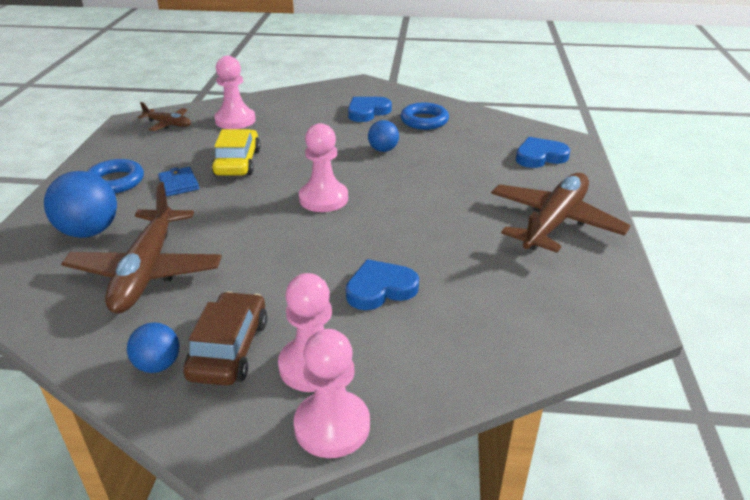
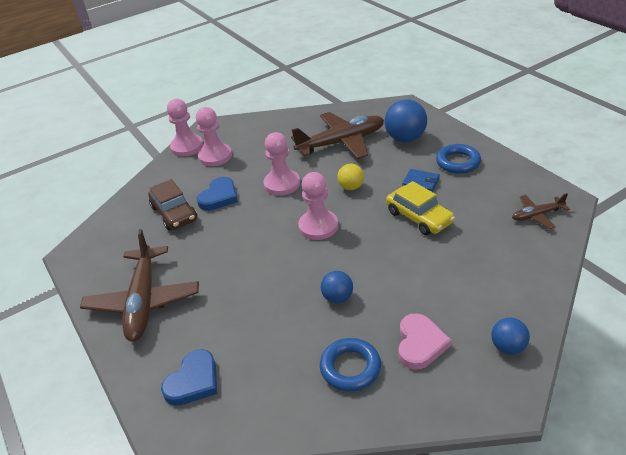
camera: 145 degrees right, 5 degrees up
(146, 271) = (342, 142): brown plane -> brown plane turned 105 degrees clockwise
(158, 365) = (276, 126): blue ball -> blue ball (508, 347)
(229, 349) = (256, 143): brown car -> brown car (174, 213)
(235, 120) = (502, 252): pink pawn -> pink pawn (282, 184)
(237, 215) = (351, 187): none -> yellow ball
(367, 112) = (420, 344): blue heart -> pink heart

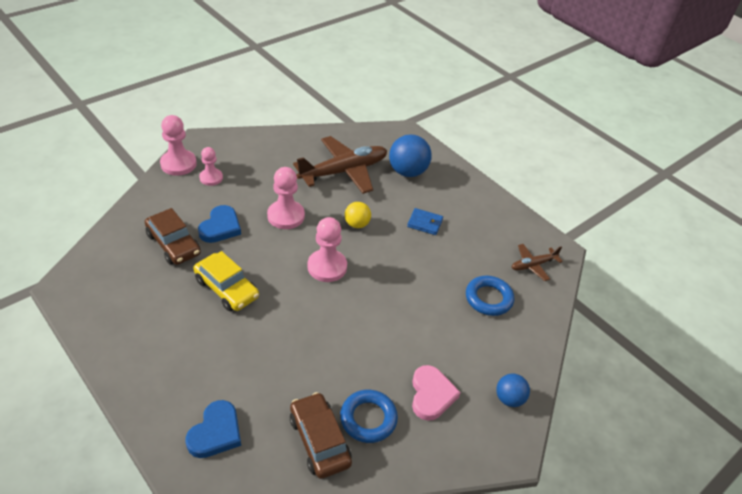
camera: 15 degrees left, 5 degrees up
(143, 301) = (152, 345): brown plane -> none
(215, 156) = (211, 178): pink pawn -> pink pawn, size x0.64
(297, 389) = (319, 440): none -> brown car
(337, 298) = (351, 345): blue ball -> none
(419, 217) = (425, 261): yellow car -> yellow car (227, 288)
(458, 162) = (459, 203): blue ring -> blue ring (488, 298)

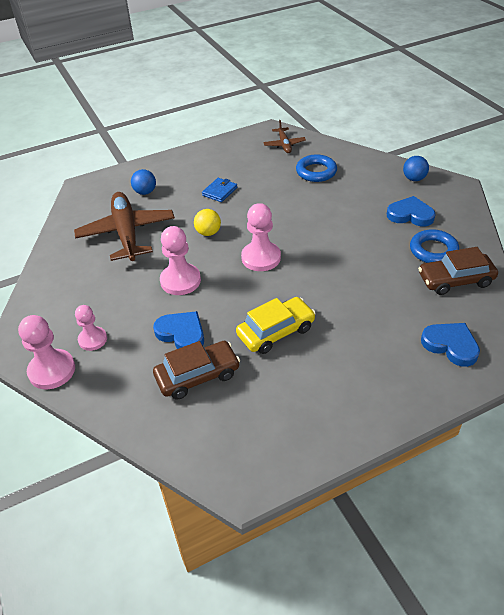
camera: 70 degrees left, 0 degrees up
(407, 172) = (145, 192): blue ball -> blue ball, size x0.58
(431, 395) = (410, 215): pink heart -> blue heart

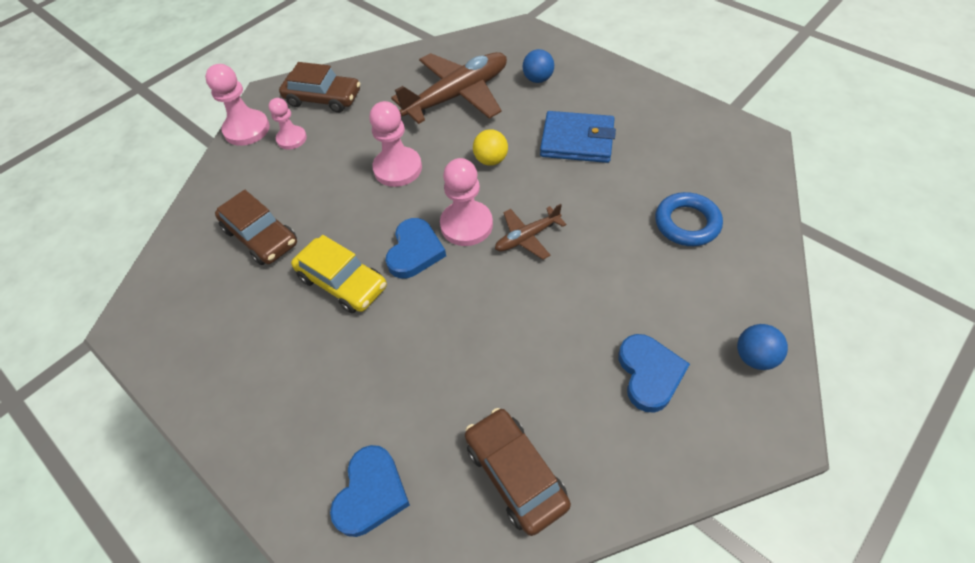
camera: 70 degrees right, 10 degrees up
(57, 310) = (323, 98): none -> brown car
(181, 333) = (317, 201): blue heart -> blue heart (415, 251)
(219, 191) = (577, 140): blue wallet -> blue wallet, size x1.71
(284, 144) = (730, 166): brown plane -> brown plane (527, 237)
(433, 250) = (574, 427): blue ring -> none

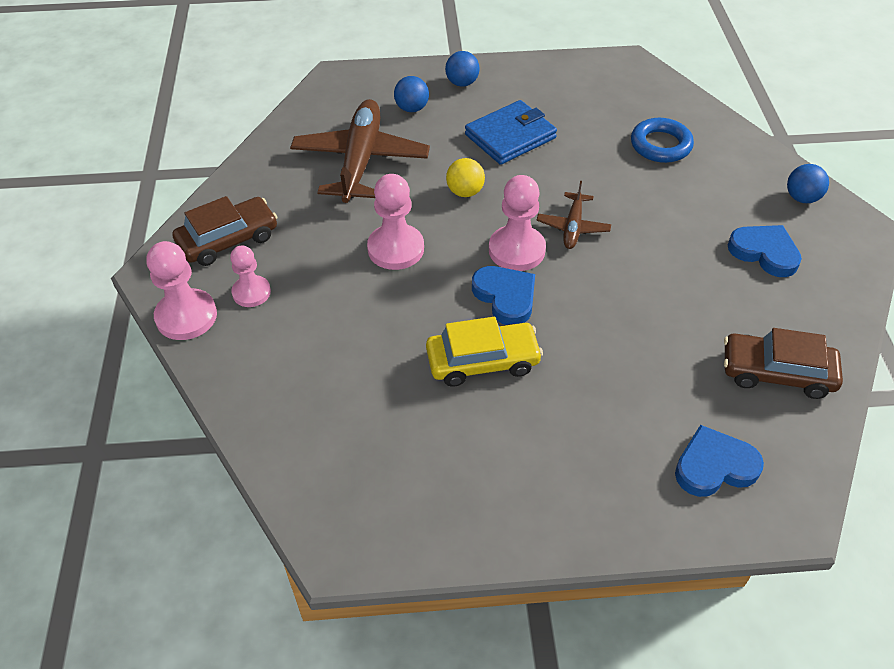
camera: 50 degrees left, 5 degrees down
(261, 236) = (353, 385): brown car -> none
(371, 493) = (714, 466): blue heart -> blue heart turned 75 degrees counterclockwise
(597, 80) = (462, 83): none -> blue ball

